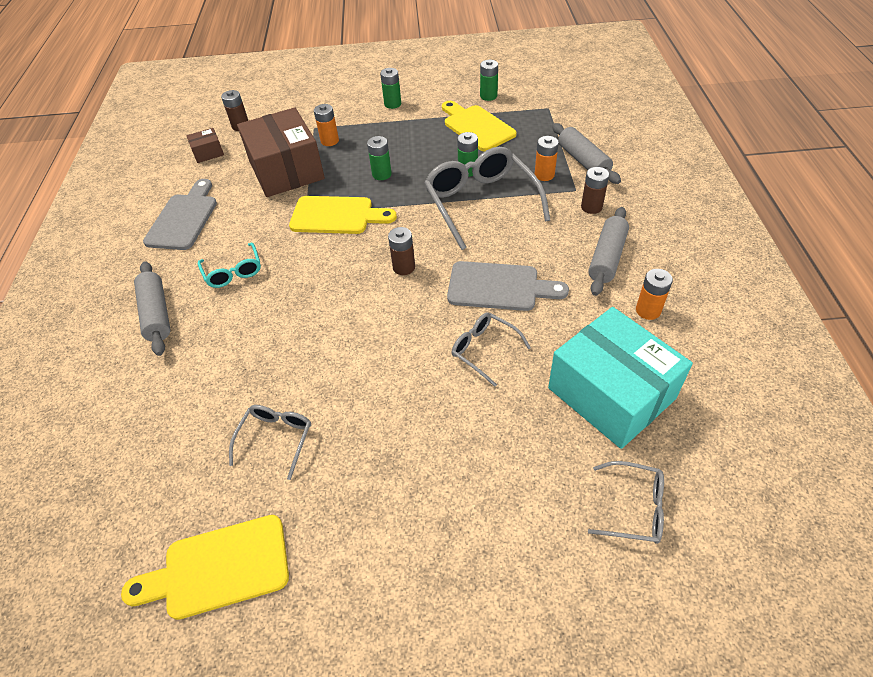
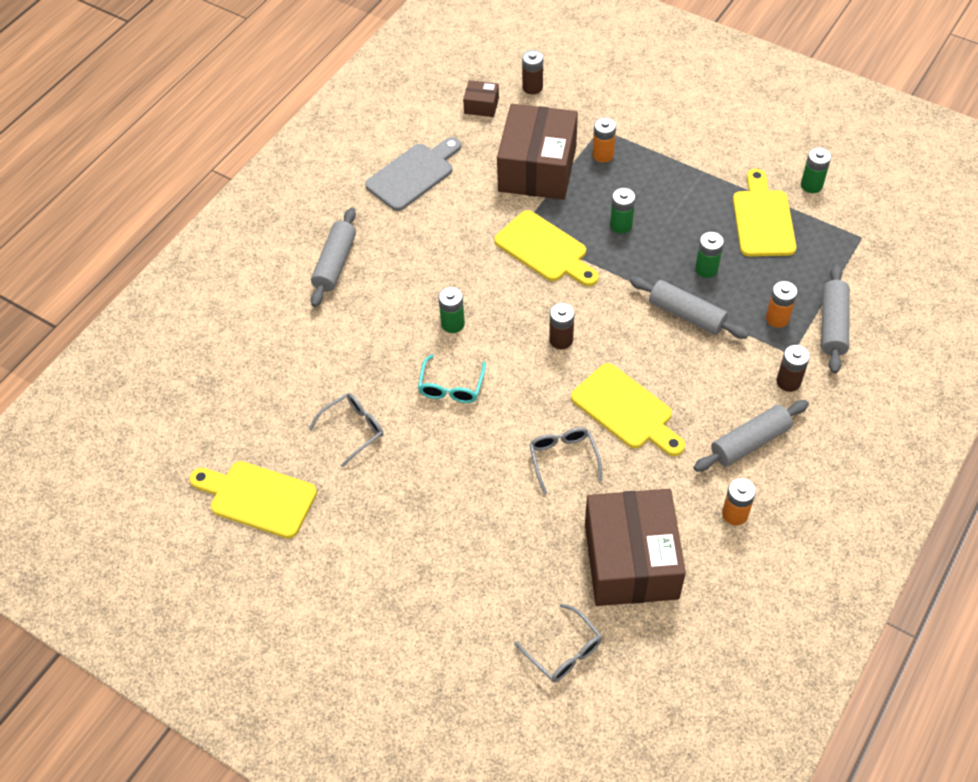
camera: 35 degrees right, 5 degrees up
(233, 271) = (418, 257): turquoise glasses -> turquoise glasses (451, 386)
(392, 104) = (702, 140): green battery -> green battery (453, 324)
(481, 203) = (686, 315): grey glasses -> grey rolling pin
(499, 287) = (626, 410): grey cutting board -> yellow cutting board
(611, 393) = (631, 560): turquoise box -> brown box

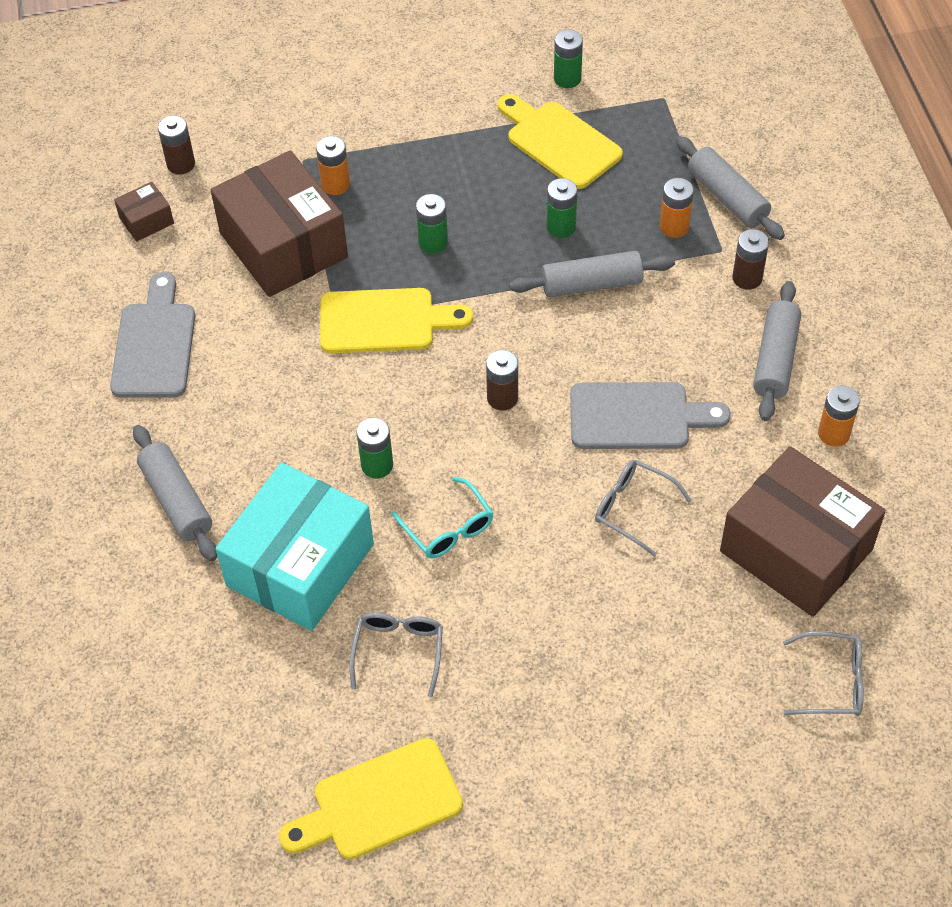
camera: 45 degrees left, 0 degrees up
(356, 345) = (300, 565): none -> turquoise box
(626, 410) = (637, 416): yellow cutting board -> grey cutting board

